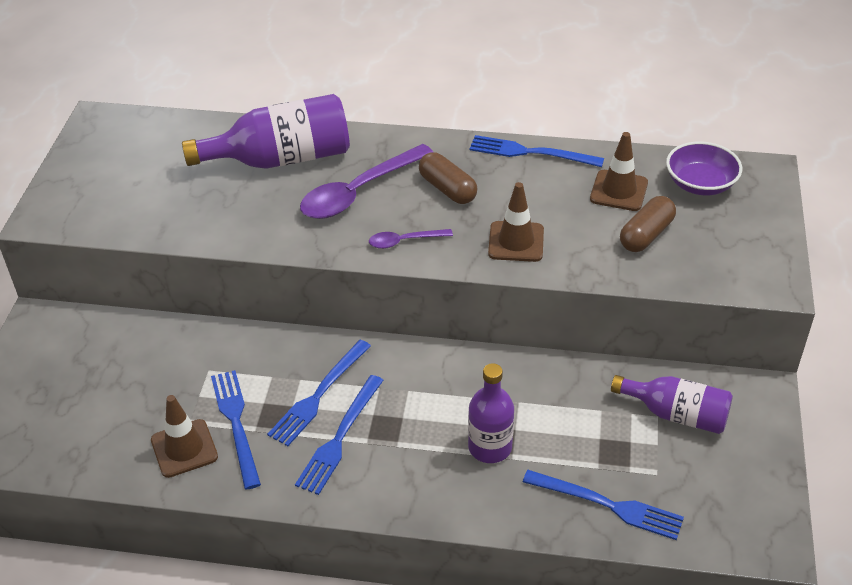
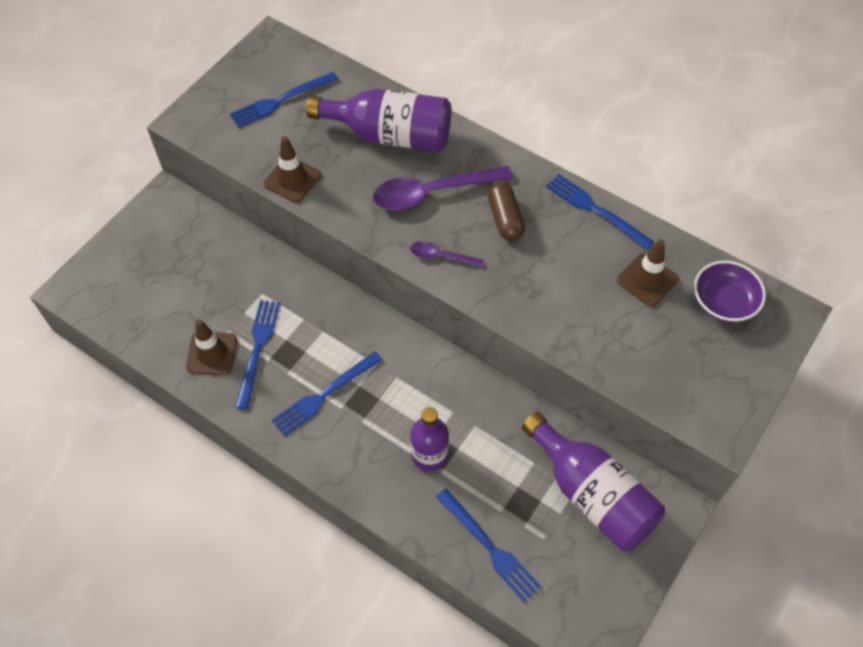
camera: 25 degrees right, 15 degrees up
(319, 395) = (329, 351): blue fork -> blue fork (281, 100)
(516, 242) = (530, 294): brown traffic cone -> brown traffic cone (292, 179)
(646, 235) = (643, 334): brown capsule -> none
(676, 414) = (592, 494): purple bottle -> purple bottle, size x1.56

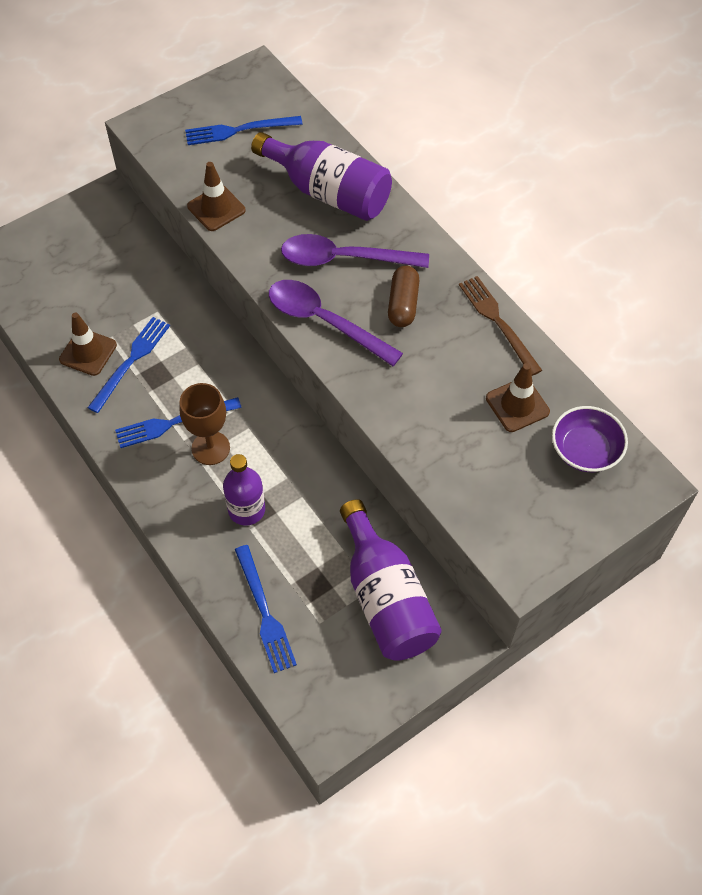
camera: 20 degrees right, 0 degrees up
(370, 407) = (210, 448): none -> brown goblet
(441, 256) = (324, 321): purple spoon -> purple spoon, size x2.00
(596, 210) = (498, 322): blue fork -> brown fork

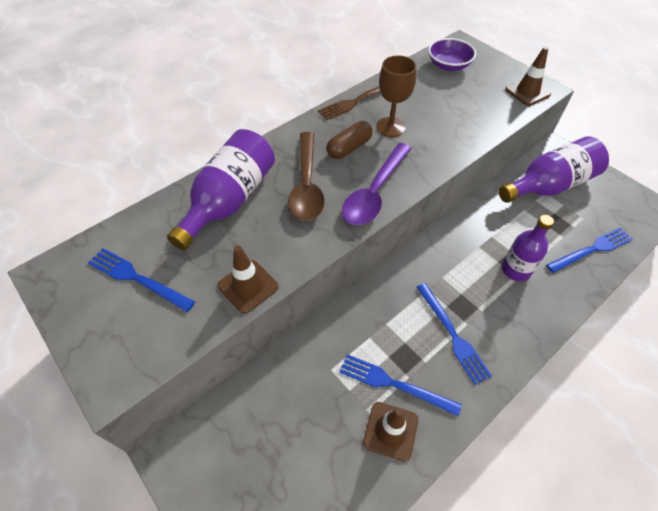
camera: 95 degrees left, 5 degrees down
(210, 448) = (469, 302): brown goblet -> brown goblet (390, 127)
(239, 130) = (138, 279): blue fork -> blue fork turned 135 degrees clockwise
(343, 259) = (306, 185): purple spoon -> brown spoon
(403, 304) = (349, 148): brown capsule -> brown capsule turned 45 degrees counterclockwise
(517, 405) = (424, 91): brown traffic cone -> brown traffic cone (527, 92)

